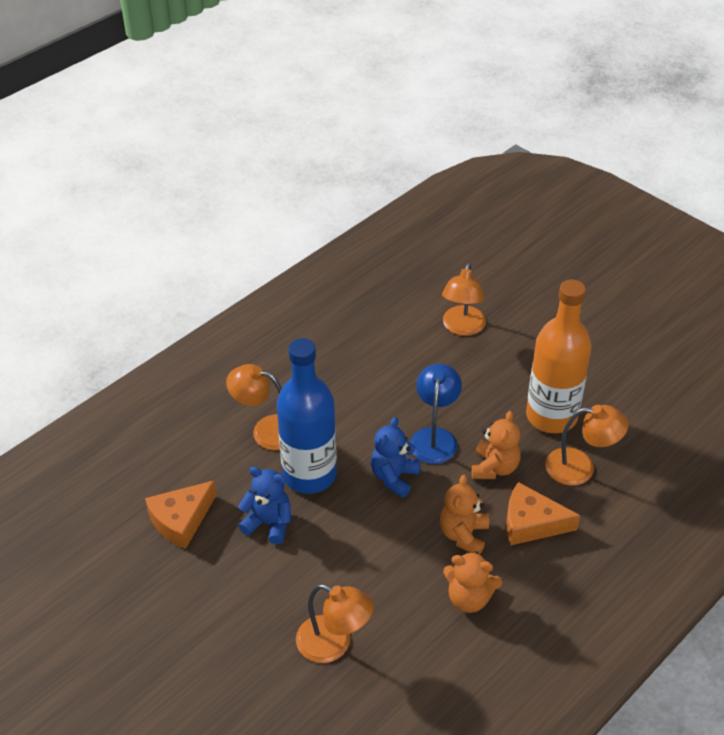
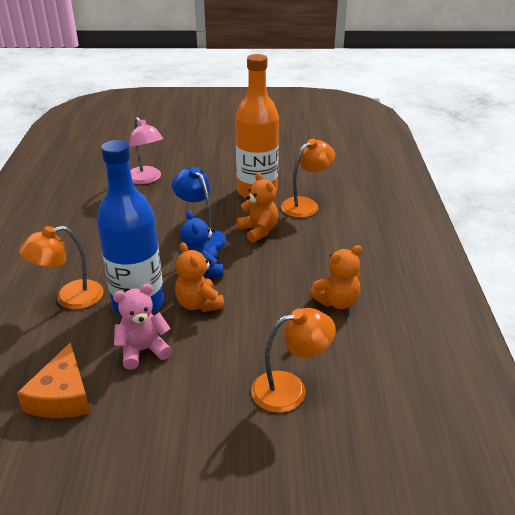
camera: 45 degrees left, 10 degrees down
(269, 523) = (143, 350): blue teddy bear -> pink teddy bear
(462, 328) = (146, 179): orange lamp -> pink lamp
(463, 535) = (287, 273): orange teddy bear -> orange teddy bear (199, 304)
(531, 523) = (317, 244): orange cheese -> none

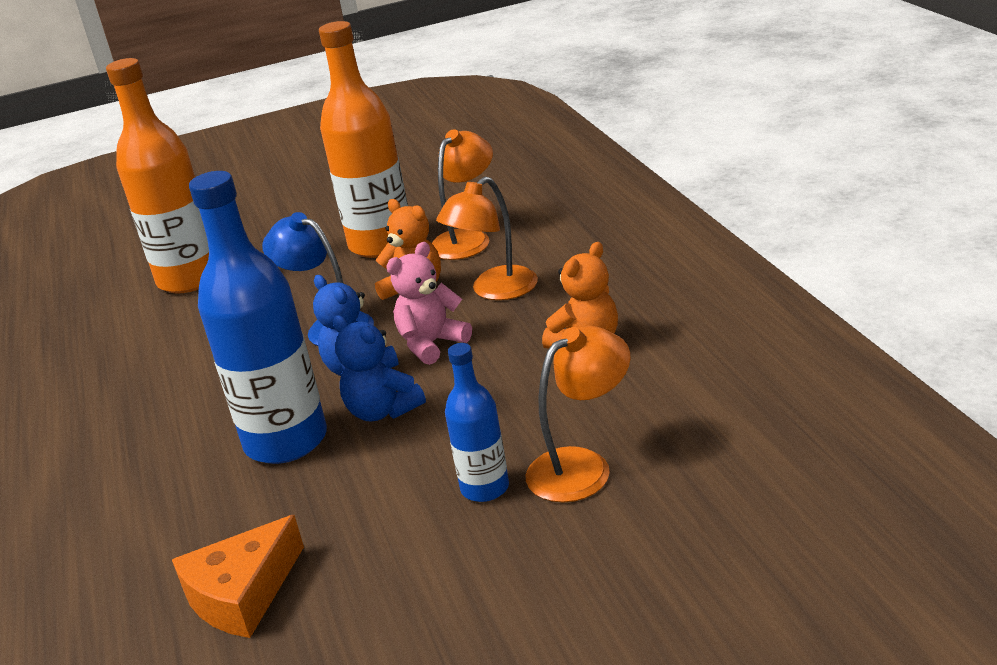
camera: 15 degrees left, 5 degrees down
(62, 396) = (242, 594): orange cheese -> orange cheese turned 60 degrees clockwise
(69, 298) = (168, 470): orange lamp -> orange lamp (495, 291)
(143, 350) = (333, 495): pink teddy bear -> pink teddy bear (431, 344)
(146, 179) = (190, 279): pink lamp -> orange bottle
(199, 304) = (382, 411): orange teddy bear -> blue teddy bear
(227, 380) = (485, 488): none -> blue bottle

